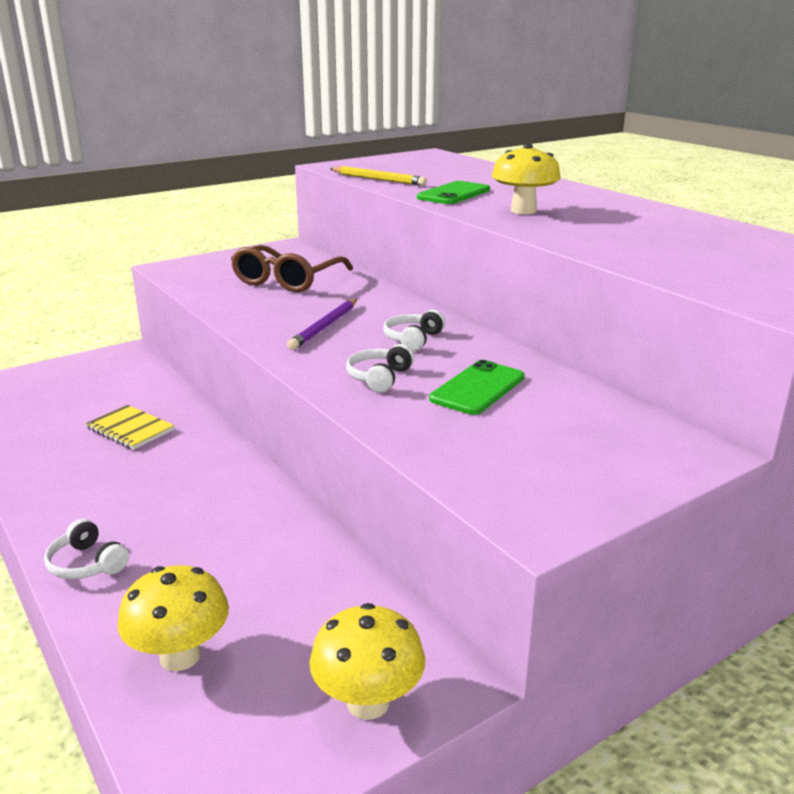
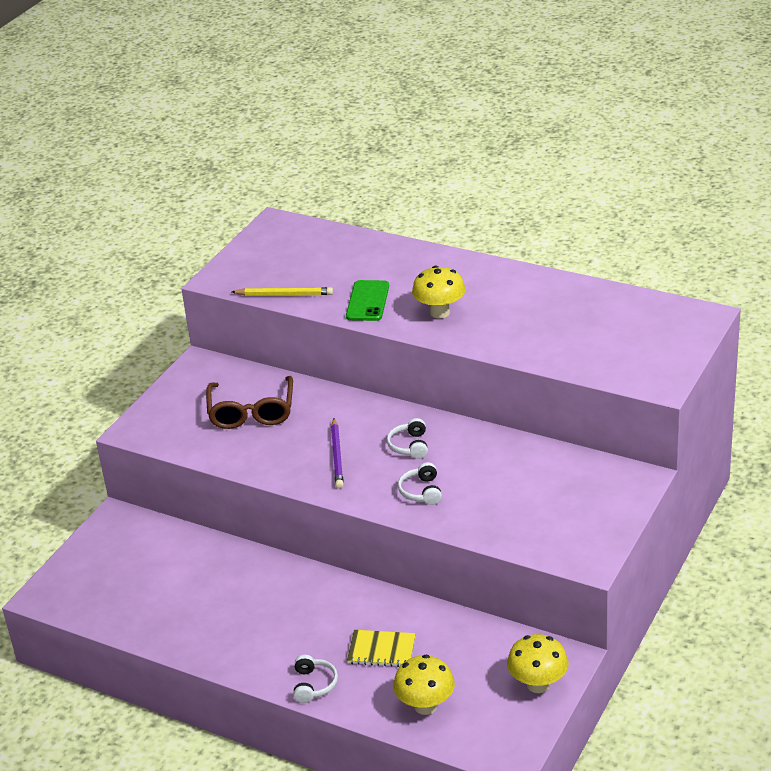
camera: 25 degrees left, 10 degrees up
(87, 564) = (314, 685): white headphones -> white headphones turned 105 degrees counterclockwise
(130, 429) = (217, 586): yellow notebook -> yellow notebook (381, 650)
(477, 388) = (488, 477): green phone -> none

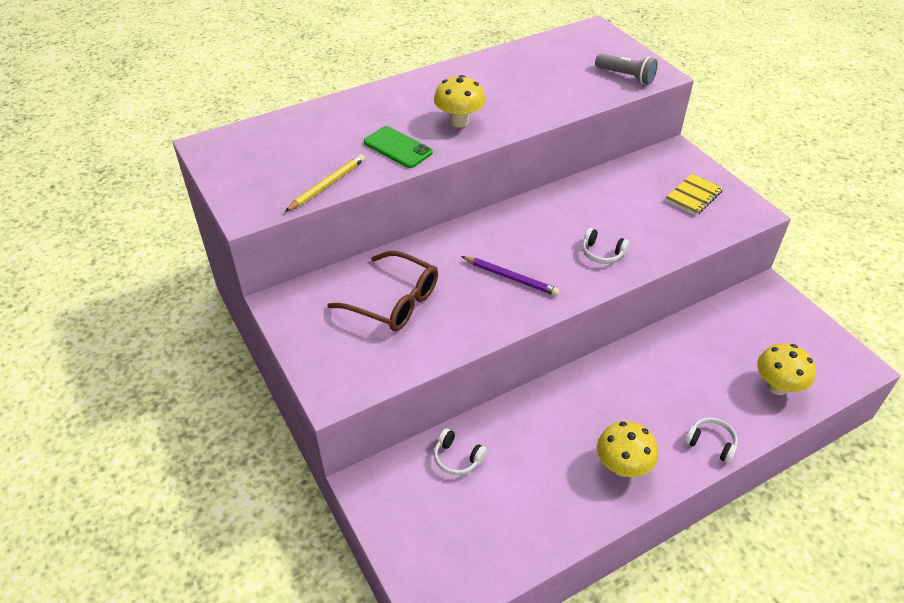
camera: 60 degrees left, 10 degrees up
(381, 650) = (695, 382): yellow notebook -> yellow notebook (693, 196)
(409, 446) = (537, 234): white headphones -> white headphones (457, 458)
(538, 684) = (788, 316): yellow mushroom -> yellow mushroom (622, 466)
(631, 367) = (626, 76): none -> grey flashlight

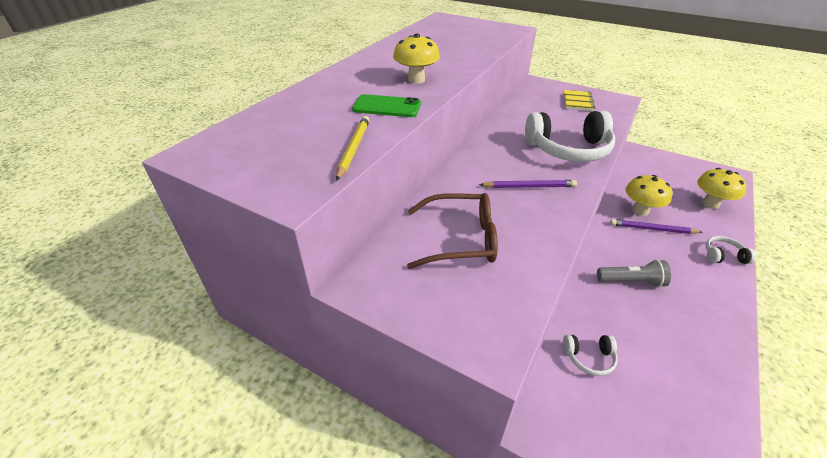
camera: 30 degrees left, 5 degrees down
(602, 253) = (568, 149): white headphones -> white headphones, size x2.23
(622, 466) = (698, 300): yellow mushroom -> yellow mushroom (640, 210)
(626, 76) = (496, 33): grey flashlight -> grey flashlight (631, 281)
(664, 382) = (652, 229): none -> purple pencil

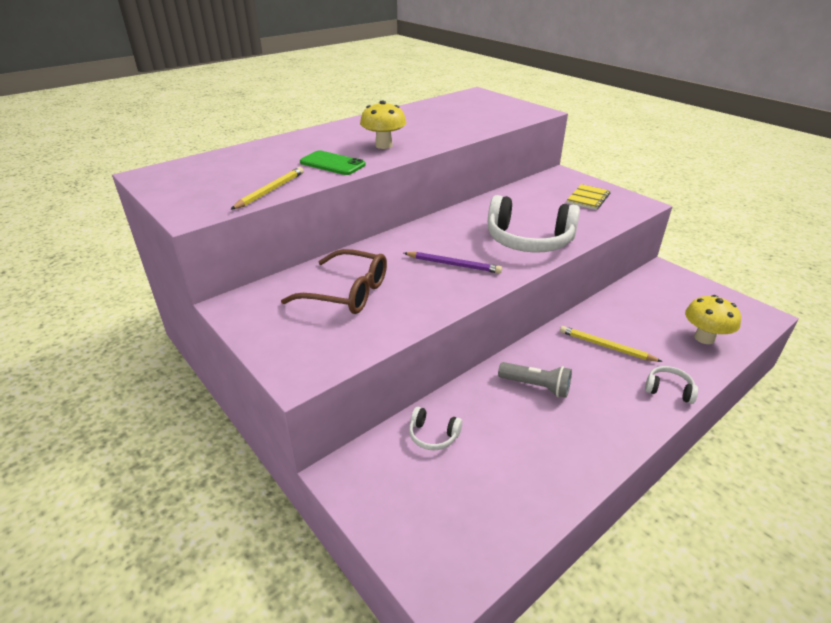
camera: 20 degrees right, 5 degrees down
(640, 210) = (608, 326): yellow mushroom -> none
(652, 229) = (606, 346): purple pencil -> yellow pencil

